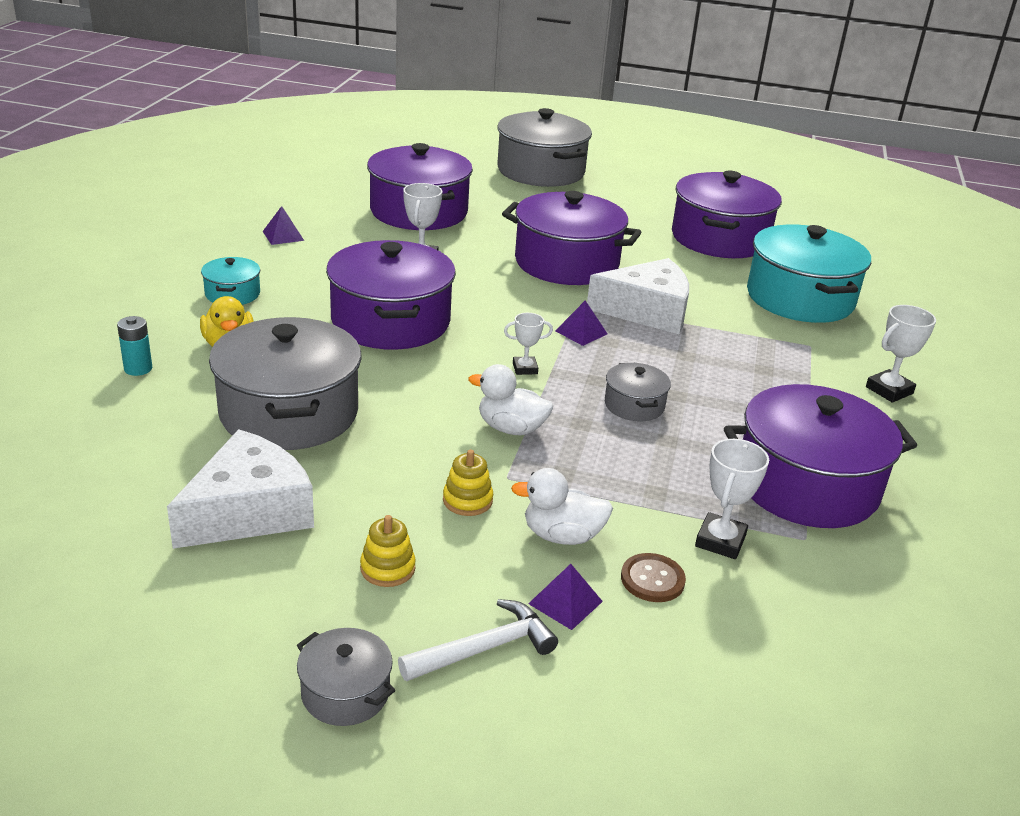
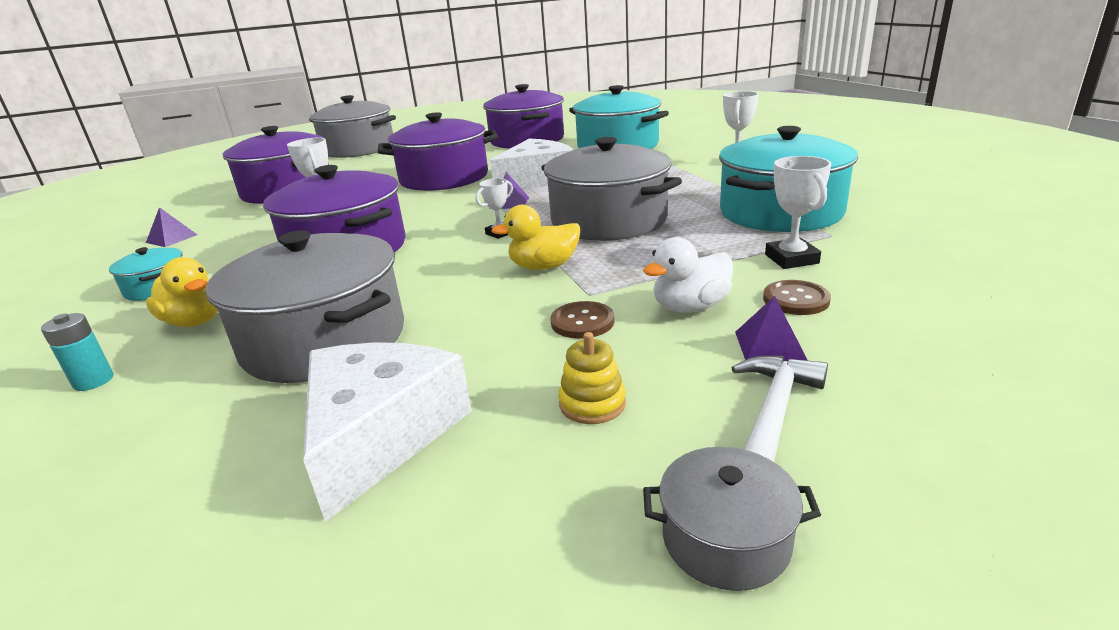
camera: 30 degrees left, 5 degrees down
(467, 500) = (582, 322): yellow stacking toy -> brown button
(511, 428) = (544, 267): white duck -> yellow duck
(634, 405) = (608, 221): grey pot -> grey pot, size x2.14
(807, 485) = (780, 212): purple pot -> turquoise pot

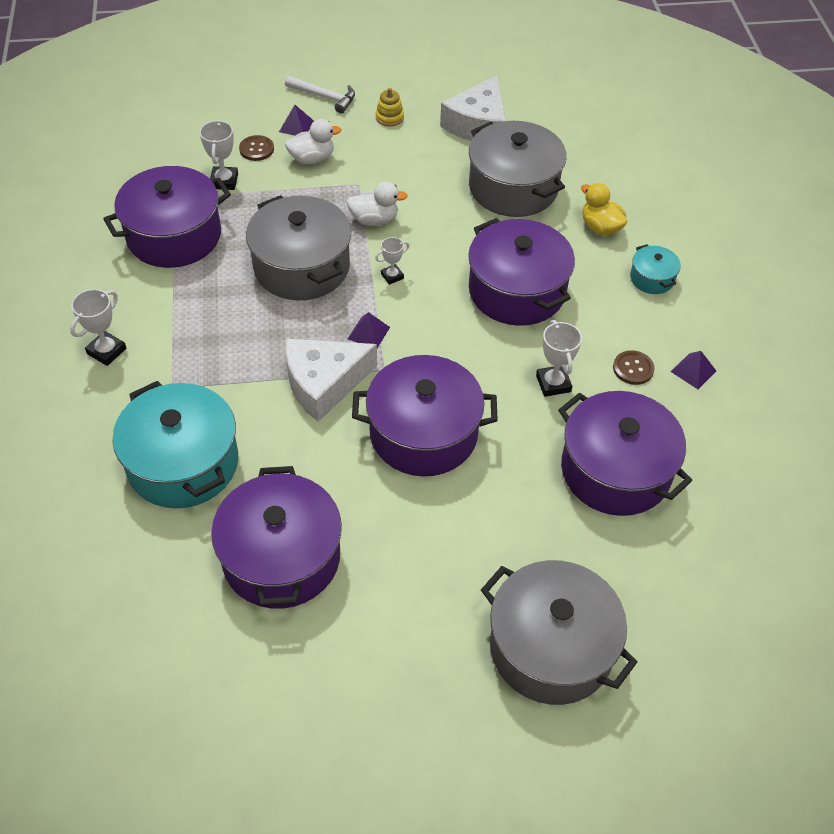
camera: 170 degrees left, 25 degrees up
(93, 381) = (631, 190): turquoise battery -> none
(544, 267) = (374, 220): yellow duck -> white duck
(582, 322) = (372, 163): brown button -> brown button (633, 368)
(725, 539) = (372, 67): grey pot -> none
(773, 414) = (324, 97): white hammer -> white hammer turned 105 degrees counterclockwise
(780, 212) = (174, 236): turquoise pot -> purple pot

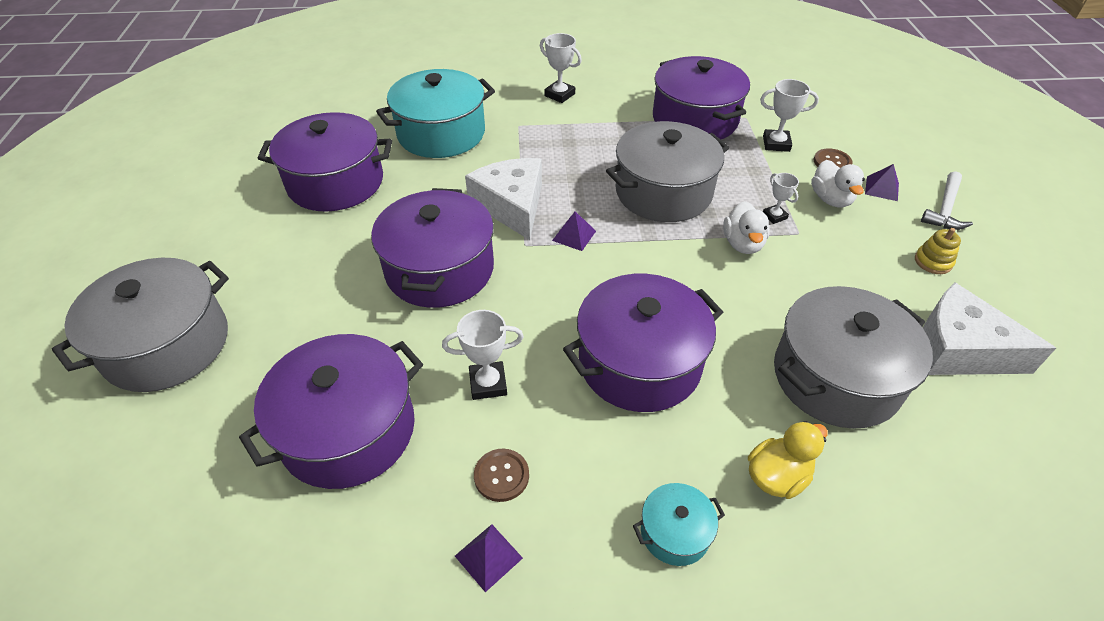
camera: 95 degrees right, 5 degrees down
(392, 276) = (656, 255): white trophy -> white trophy (774, 216)

